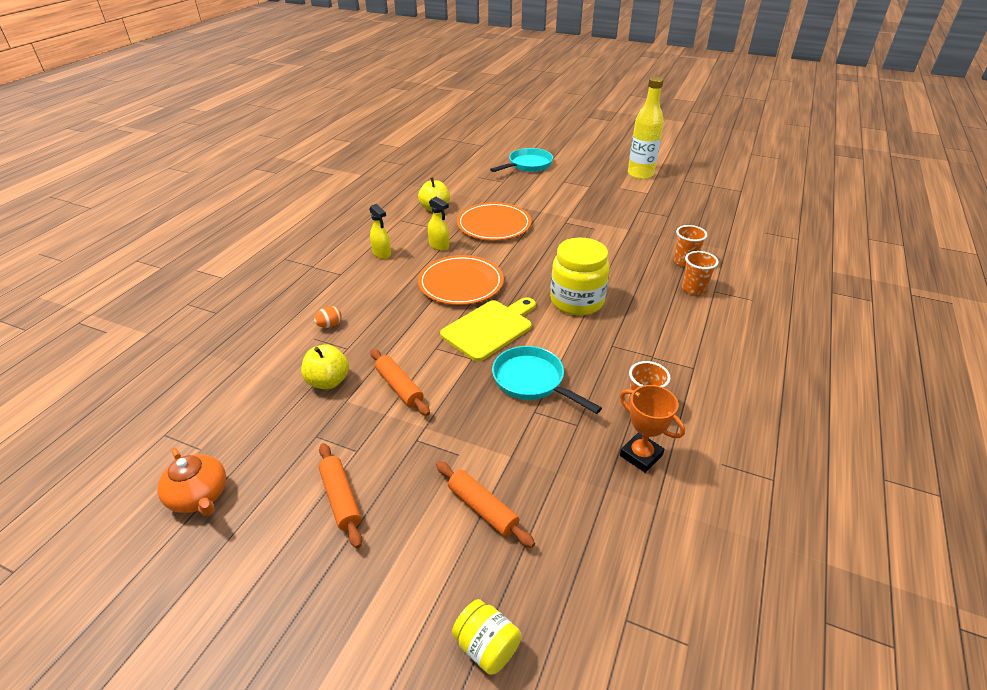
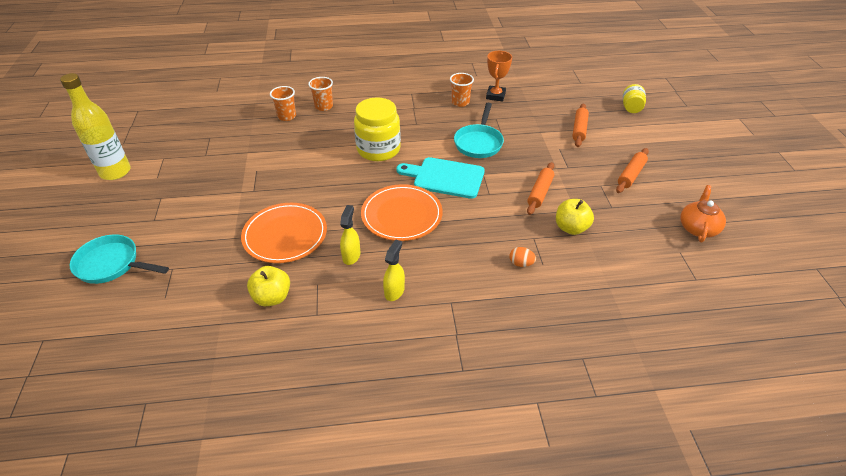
camera: 120 degrees left, 5 degrees up
(489, 328) = (445, 177): yellow cutting board -> turquoise cutting board

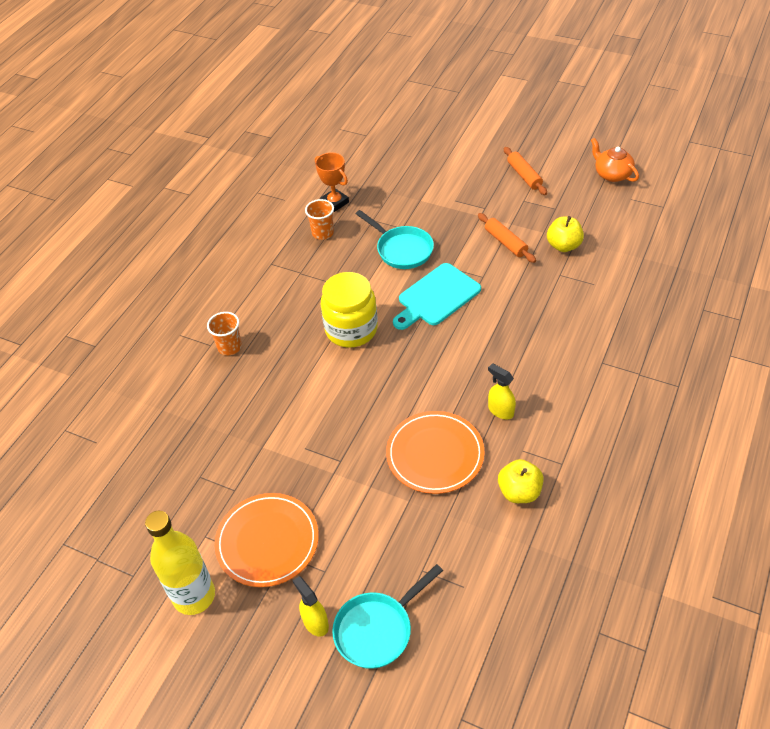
camera: 55 degrees left, 5 degrees up
(287, 116) = (220, 387): orange cup -> none
(394, 291) = (566, 396): yellow spray bottle -> yellow spray bottle (315, 622)
(401, 215) = (468, 351): orange plate -> orange plate (267, 541)
(521, 263) = (585, 297): orange egg -> none
(579, 129) = (437, 173): orange rolling pin -> none
(631, 108) = (434, 125): yellow jar -> none

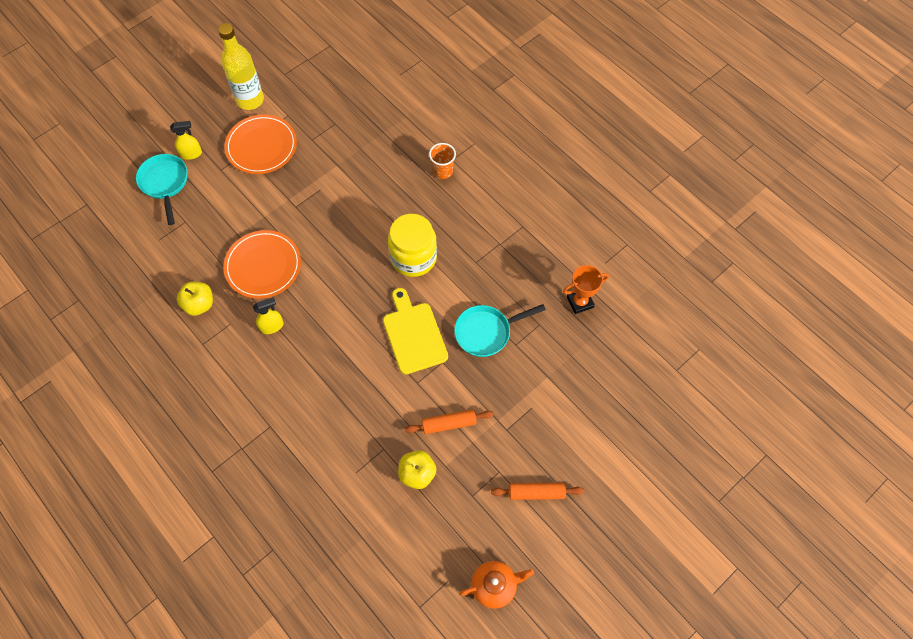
camera: 110 degrees right, 15 degrees up
(323, 233) = (541, 277): orange cup -> none
(436, 297) = (414, 335): turquoise cutting board -> yellow cutting board

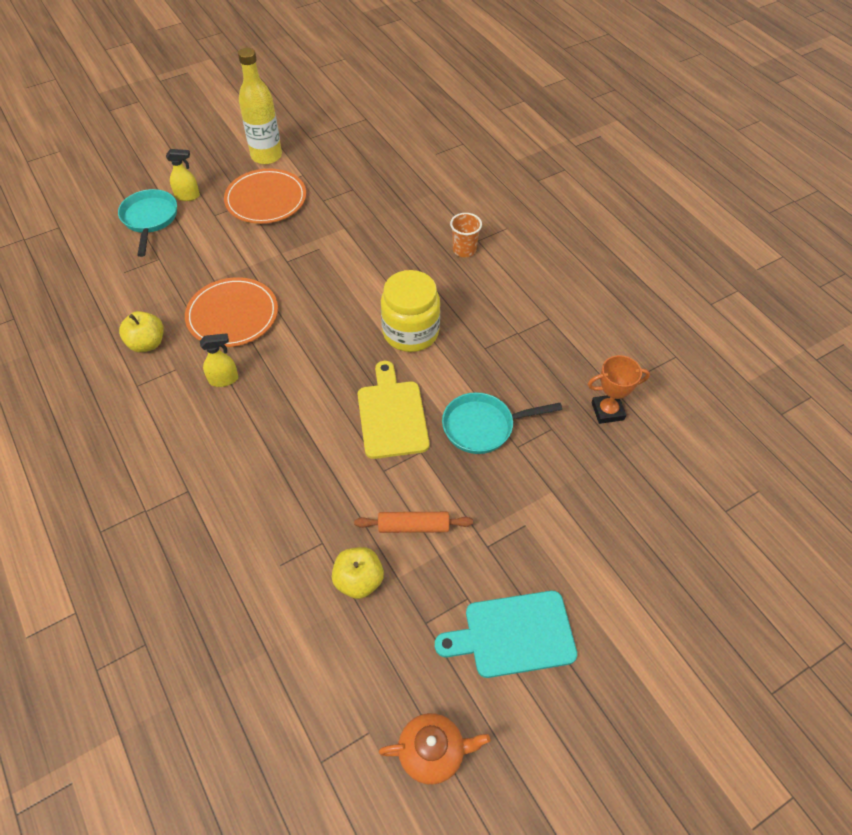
camera: 10 degrees right, 10 degrees down
(536, 492) = (513, 634): orange rolling pin -> turquoise cutting board

